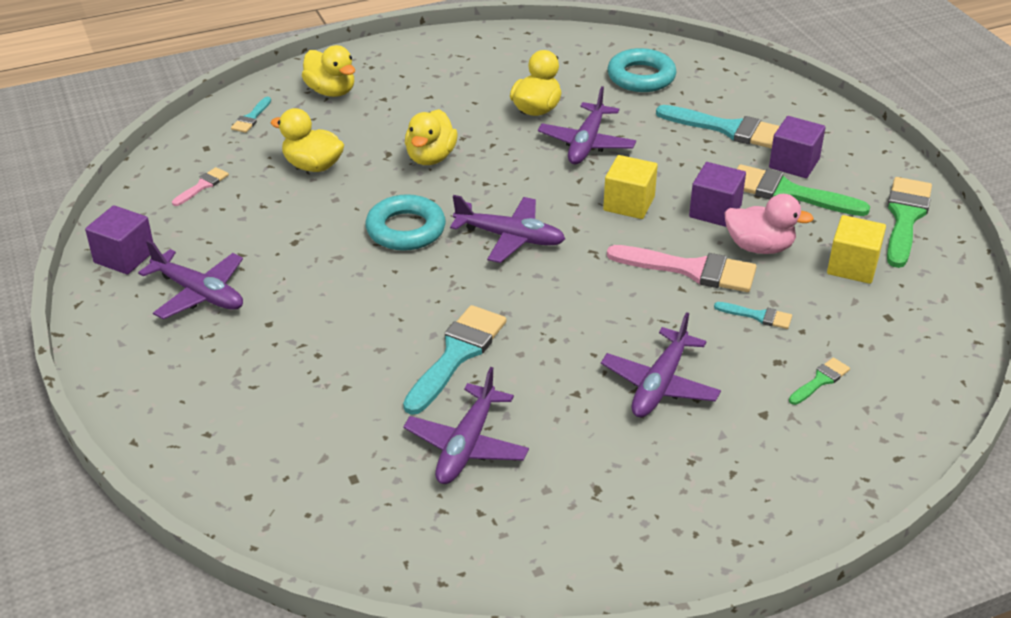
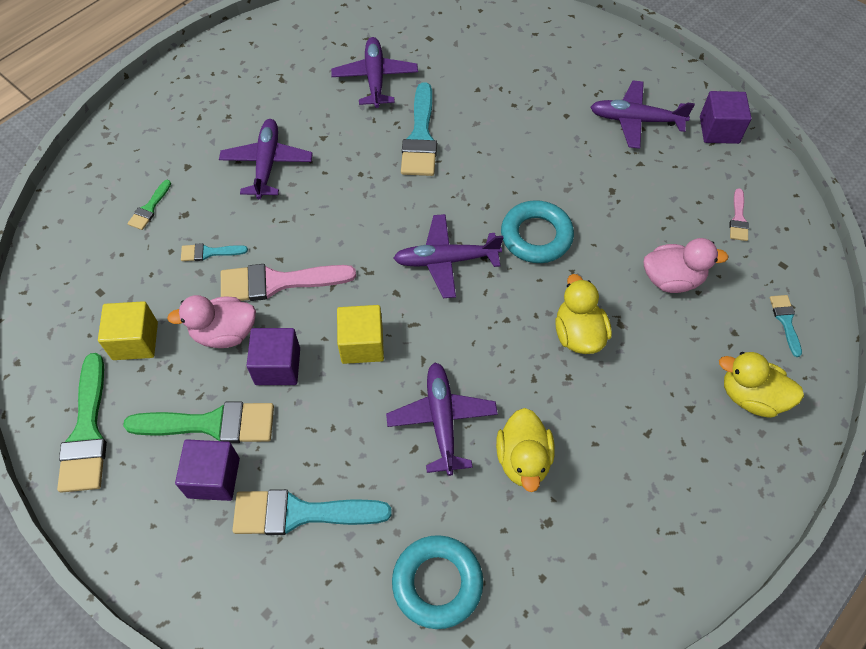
camera: 155 degrees right, 20 degrees up
(313, 166) = (672, 279): yellow duck -> pink duck

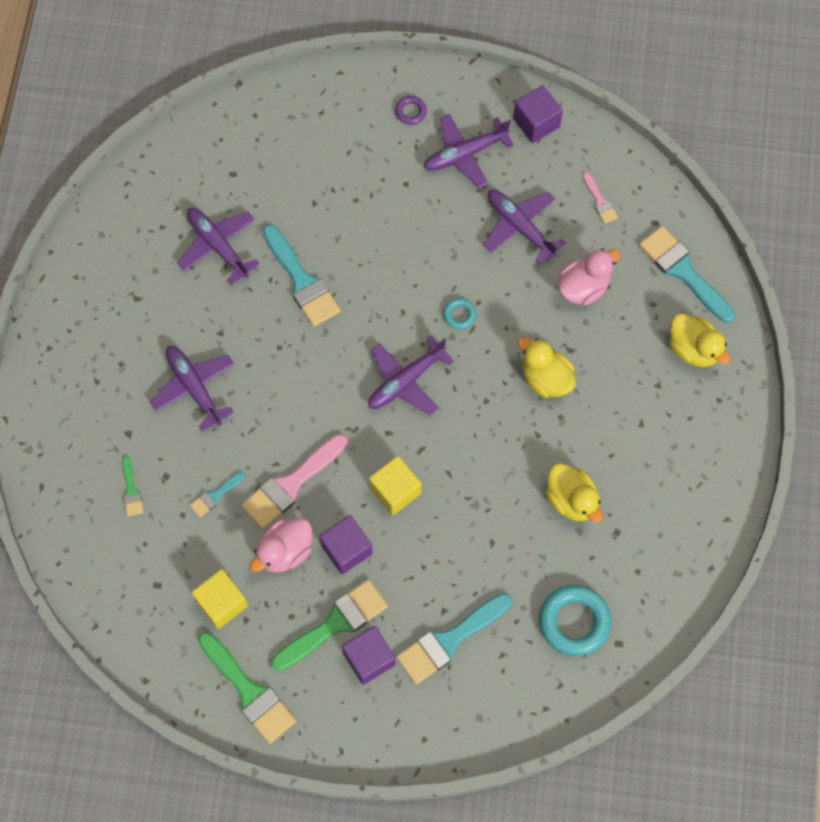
camera: 35 degrees left, 10 degrees up
(441, 420) = (495, 509): purple plane -> purple plane (519, 227)
(536, 236) = (459, 315): turquoise ring -> turquoise ring, size x0.49
(611, 68) = (410, 112): none -> purple ring
(751, 396) = (693, 349): yellow duck -> yellow duck turned 120 degrees counterclockwise
(785, 321) = (683, 271): turquoise brush -> turquoise brush, size x2.00

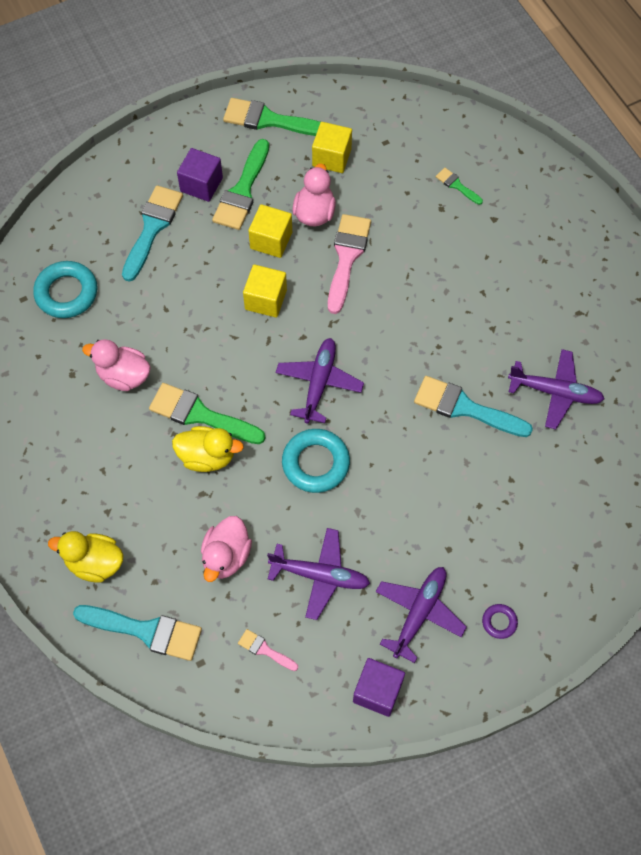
camera: 145 degrees right, 5 degrees down
(194, 387) = (476, 277): purple plane -> none
(215, 495) = (395, 217): turquoise brush -> none
(346, 549) = (271, 240): purple cube -> yellow cube
(459, 315) = (315, 463): turquoise ring -> turquoise ring, size x2.03
(527, 419) = (200, 415): none -> green brush
(571, 500) = (124, 376): yellow duck -> pink duck

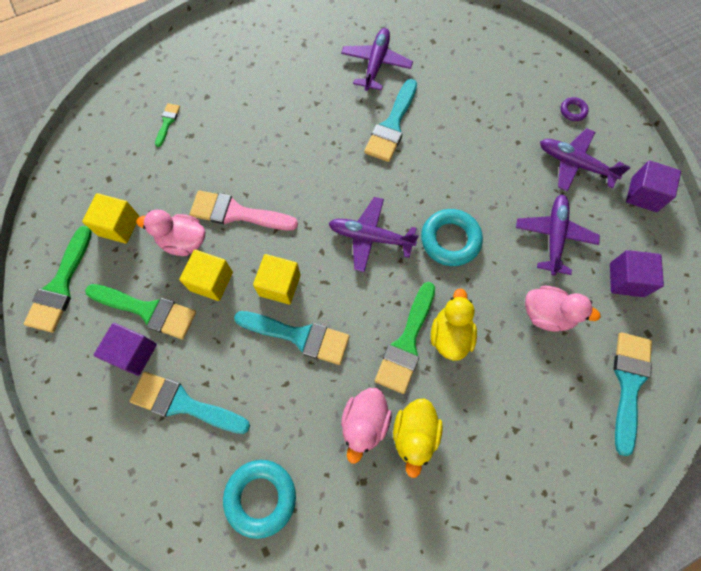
camera: 90 degrees left, 5 degrees up
(94, 563) = (570, 438): yellow duck -> yellow duck (414, 435)
(212, 318) = (299, 336): none -> turquoise brush
(265, 650) = (626, 280): pink brush -> purple cube
(457, 185) = (167, 122): green brush -> green brush turned 150 degrees clockwise

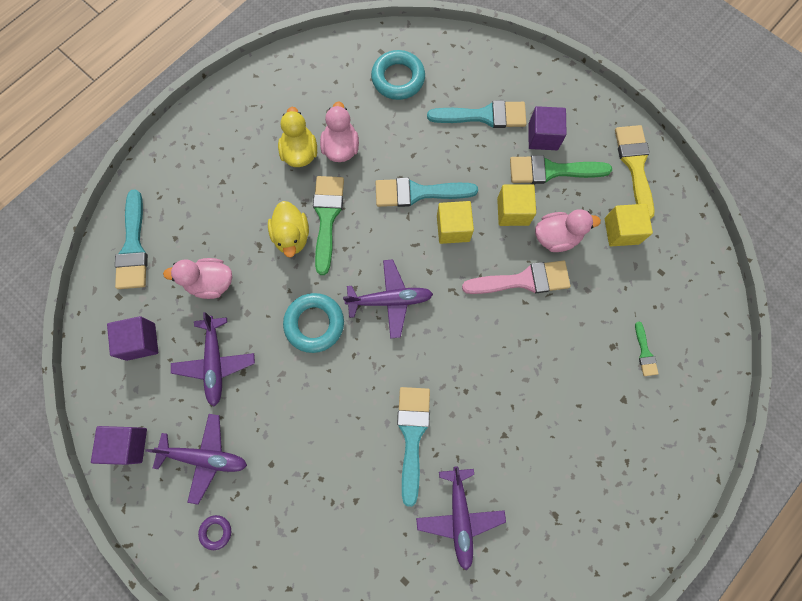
camera: 160 degrees right, 5 degrees up
(61, 285) = (635, 165): green brush -> yellow brush

